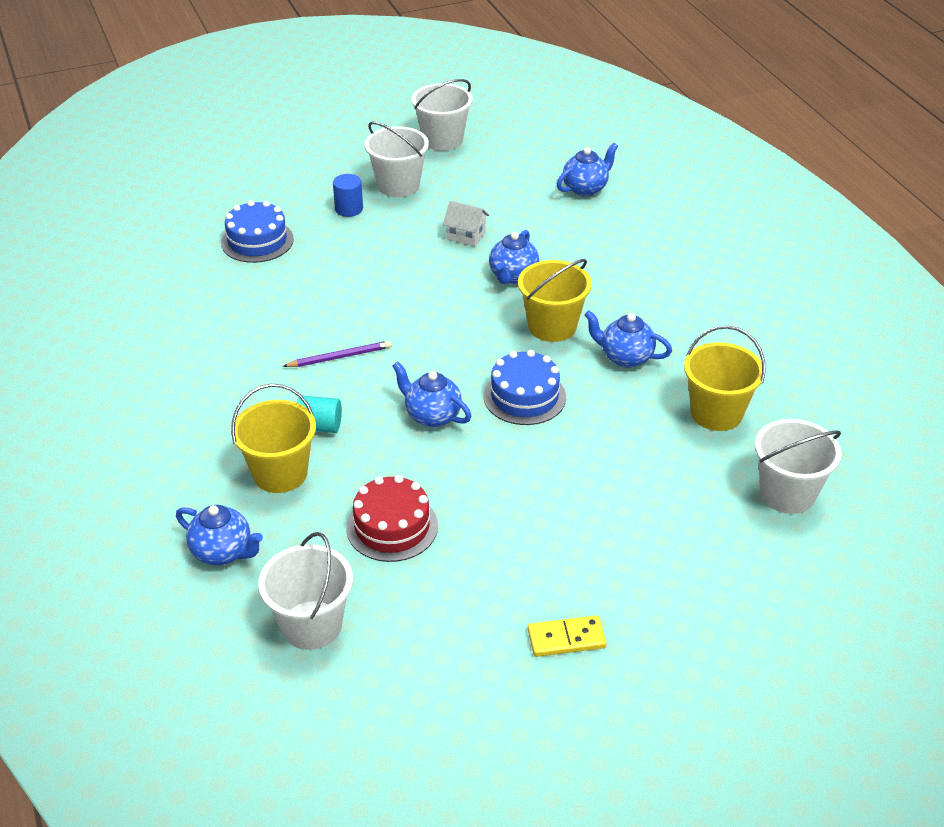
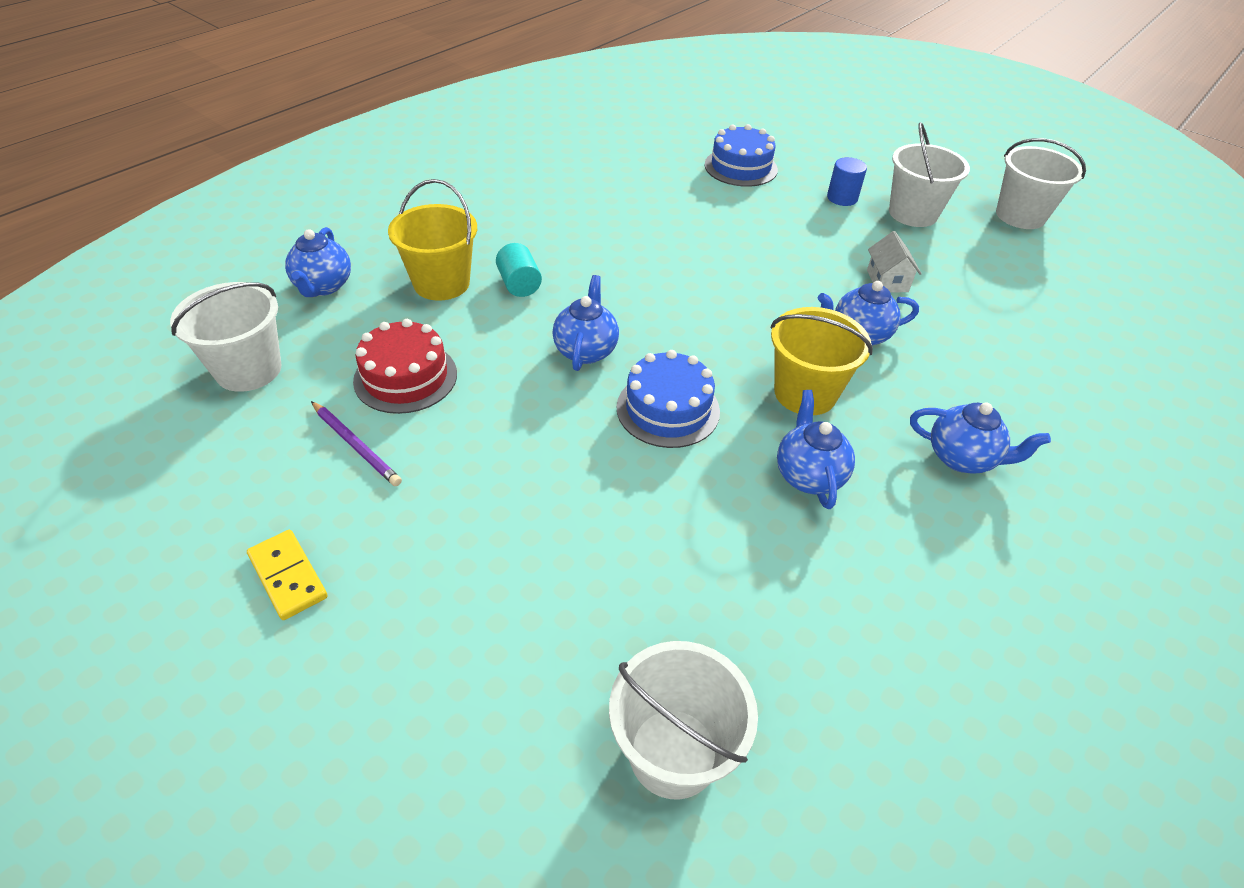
camera: 60 degrees right, 5 degrees up
(340, 357) = (625, 264): purple pencil -> purple pencil (356, 445)
(585, 188) = (1078, 341): blue teapot -> blue teapot (962, 458)
(716, 413) = (780, 607): yellow bucket -> none

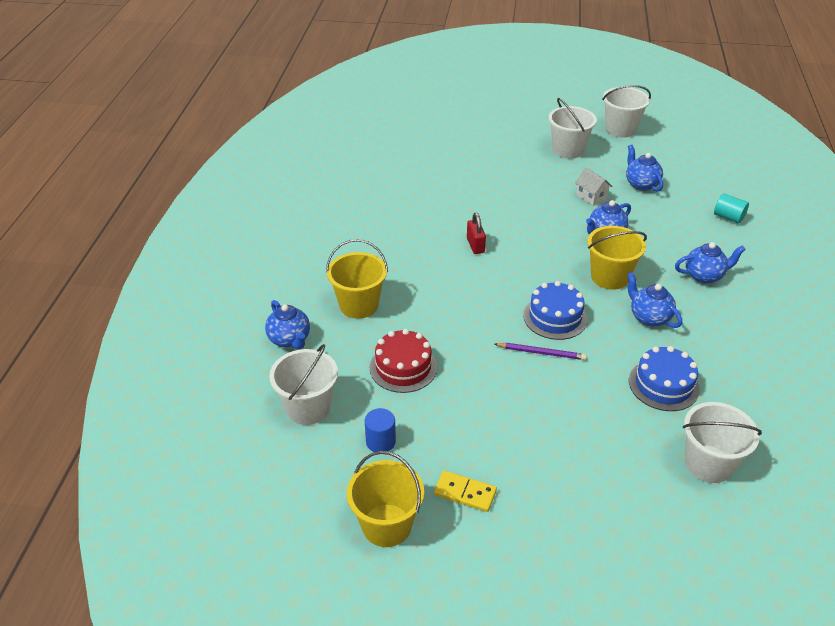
camera: 30 degrees left, 5 degrees down
(153, 560) = (386, 525): none -> yellow bucket
(356, 445) = (421, 415): purple pencil -> purple pencil (541, 353)
(519, 284) = (404, 285): turquoise cylinder -> turquoise cylinder (728, 217)
(586, 350) = (482, 306): blue teapot -> blue teapot (641, 184)
(659, 276) = (475, 245): none -> red padlock
(740, 167) = (450, 157): blue cake -> blue cake (663, 385)
(842, 198) = (523, 155): blue cylinder -> blue cylinder (380, 442)

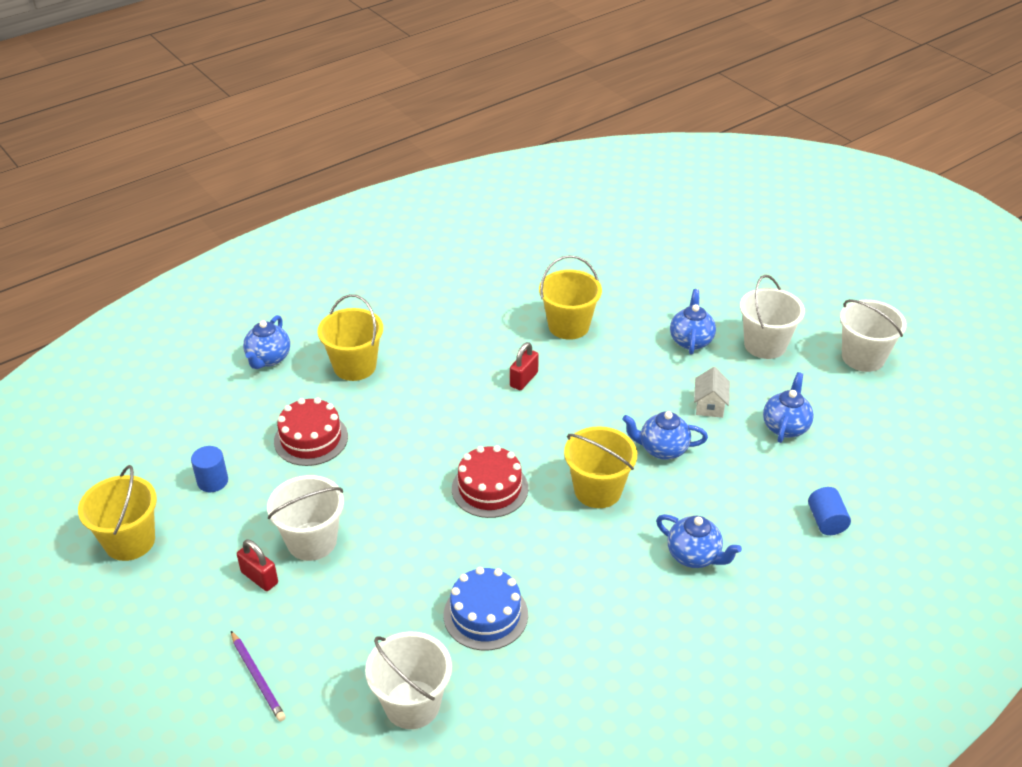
camera: 45 degrees right, 0 degrees up
(308, 408) = (206, 419): white bucket -> white bucket (312, 541)
(452, 201) = (568, 326): none -> yellow bucket
(465, 493) = (208, 564): yellow domino -> none
(511, 472) = (259, 577): none -> red padlock
(541, 353) = (430, 508): purple pencil -> purple pencil (257, 678)
(555, 317) = (490, 488): blue cake -> red cake
(649, 317) = (572, 551): blue teapot -> blue teapot (691, 340)
(728, 217) = (826, 521): turquoise cylinder -> blue cylinder

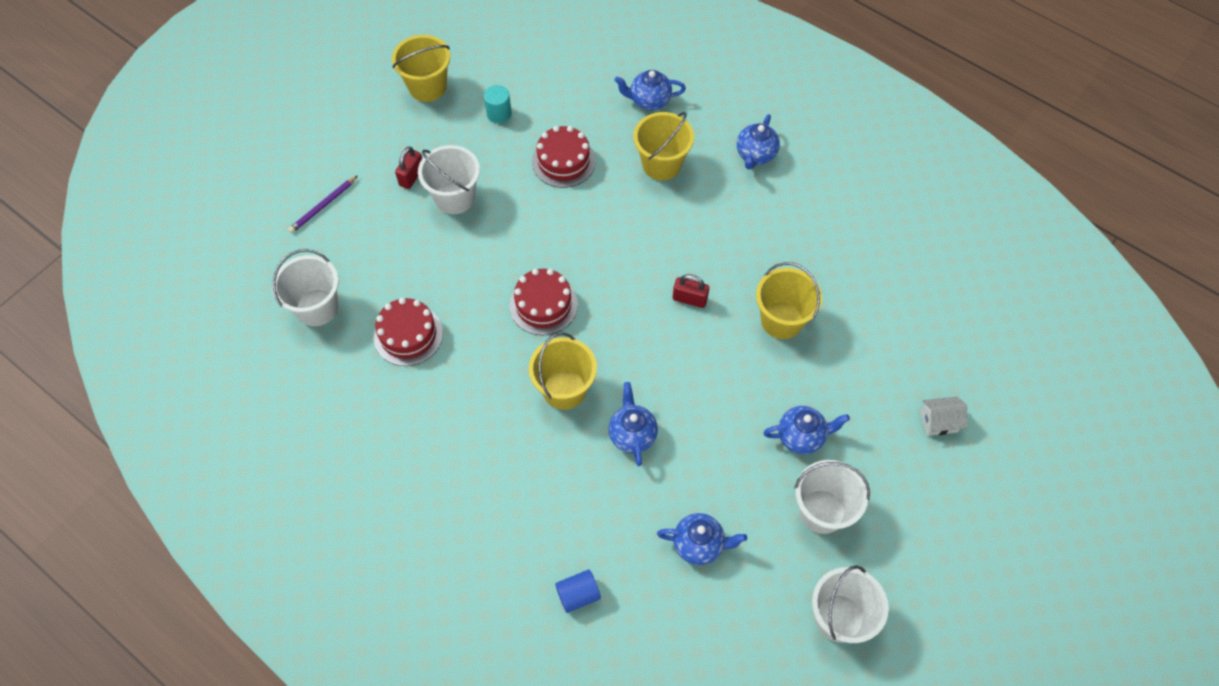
camera: 75 degrees right, 20 degrees up
(212, 481) = (499, 114): blue cylinder -> turquoise cylinder
(485, 614) = (408, 335): blue cake -> red cake
(694, 556) = (506, 482): blue teapot -> blue teapot (755, 155)
(709, 405) = (707, 468): white house -> white house (938, 422)

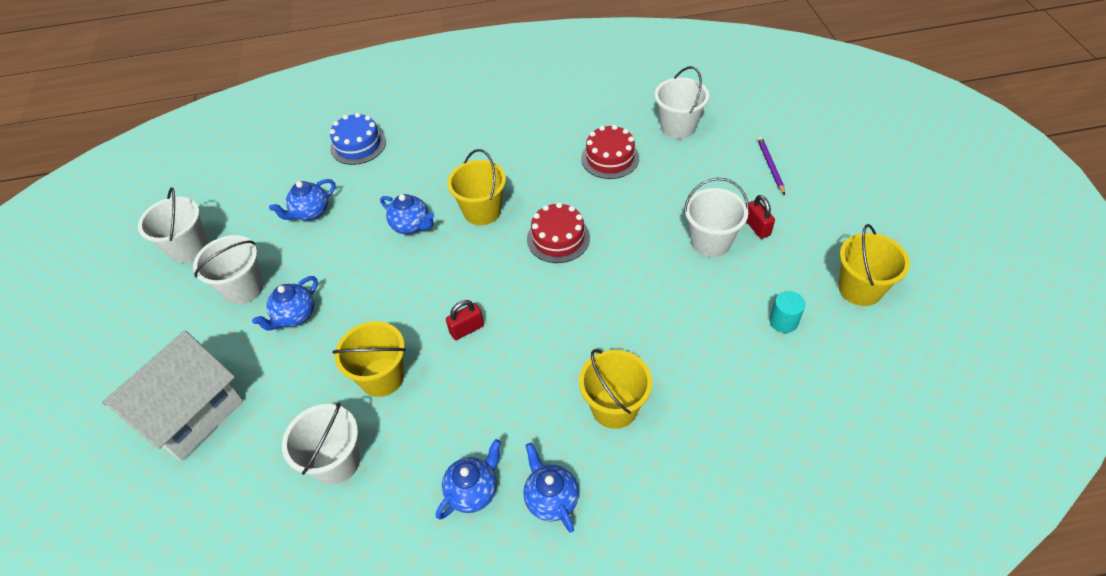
camera: 135 degrees right, 10 degrees down
(563, 161) = (685, 334): red cake -> none
(578, 595) = (358, 145): blue cylinder -> blue cake
(649, 101) = (702, 455): blue teapot -> blue teapot (473, 491)
(862, 290) = (336, 462): none -> white bucket
(938, 422) = (192, 414): white house -> white house, size x2.47

